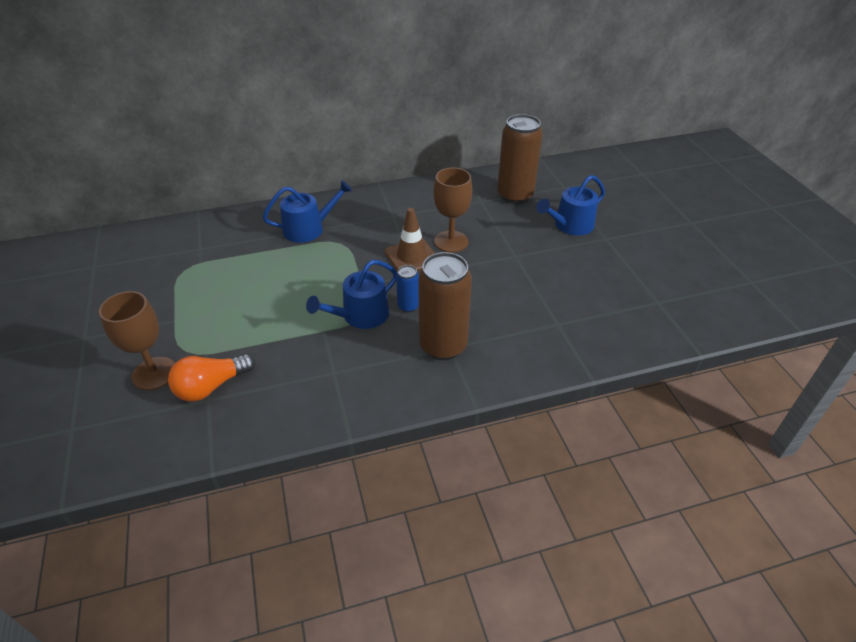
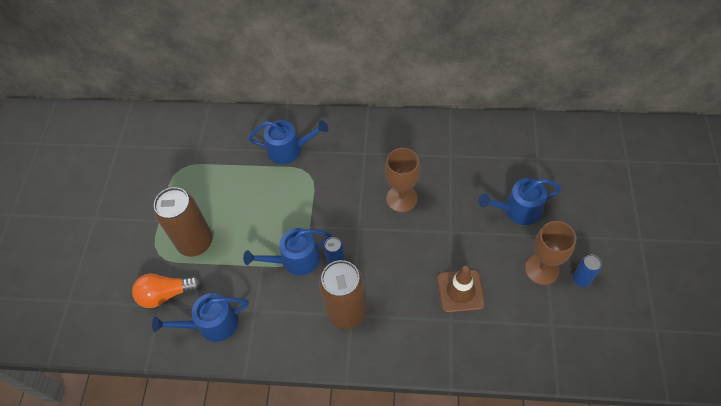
camera: 25 degrees right, 15 degrees up
(154, 373) = (132, 268): brown goblet -> brown goblet (542, 269)
(285, 399) = (212, 324): none -> blue watering can
(411, 257) = (361, 207): brown traffic cone -> brown traffic cone (460, 291)
(515, 196) = (485, 157): brown can -> brown can (195, 242)
(661, 261) = (581, 279): none -> blue can

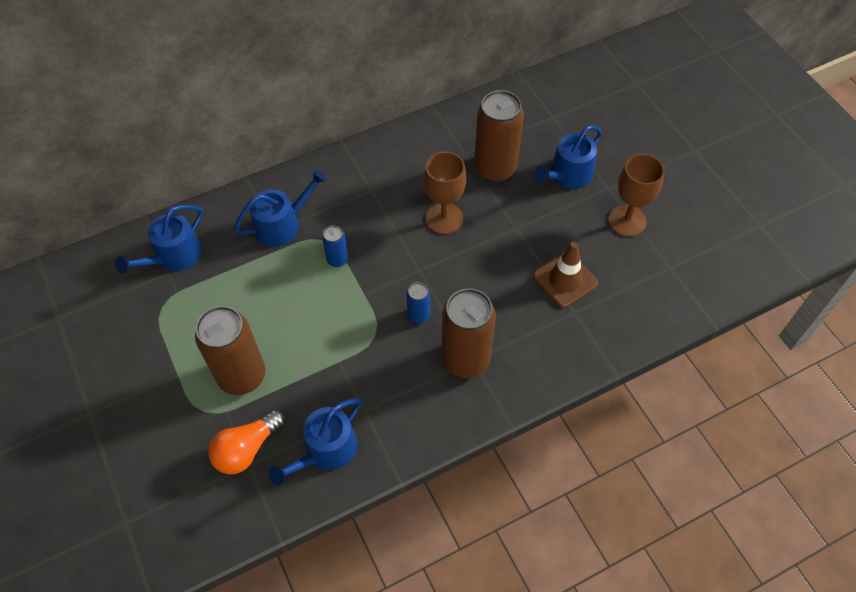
camera: 35 degrees left, 0 degrees up
(295, 259) = (372, 336): blue watering can -> blue watering can (174, 256)
(464, 178) = (495, 169): none -> brown can
(581, 279) = (668, 212): blue can -> blue can (337, 260)

